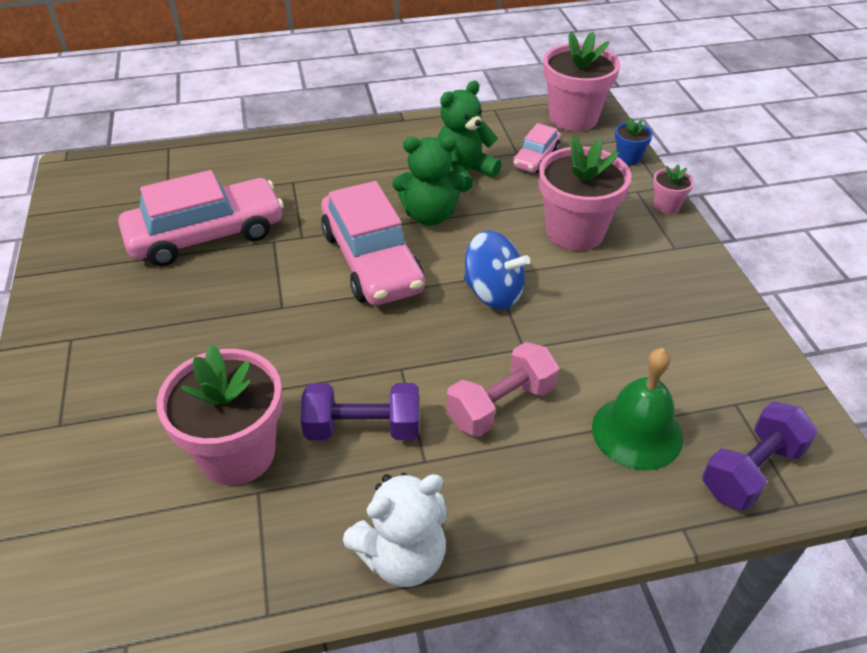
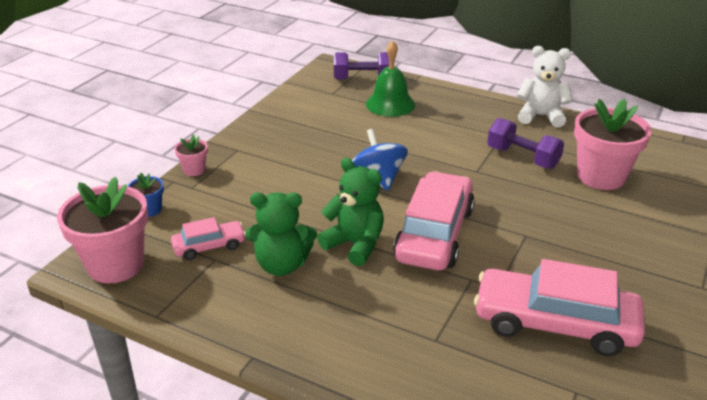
camera: 140 degrees left, 10 degrees down
(501, 405) = (440, 136): pink dumbbell -> none
(575, 232) = (277, 184): pink flower pot -> none

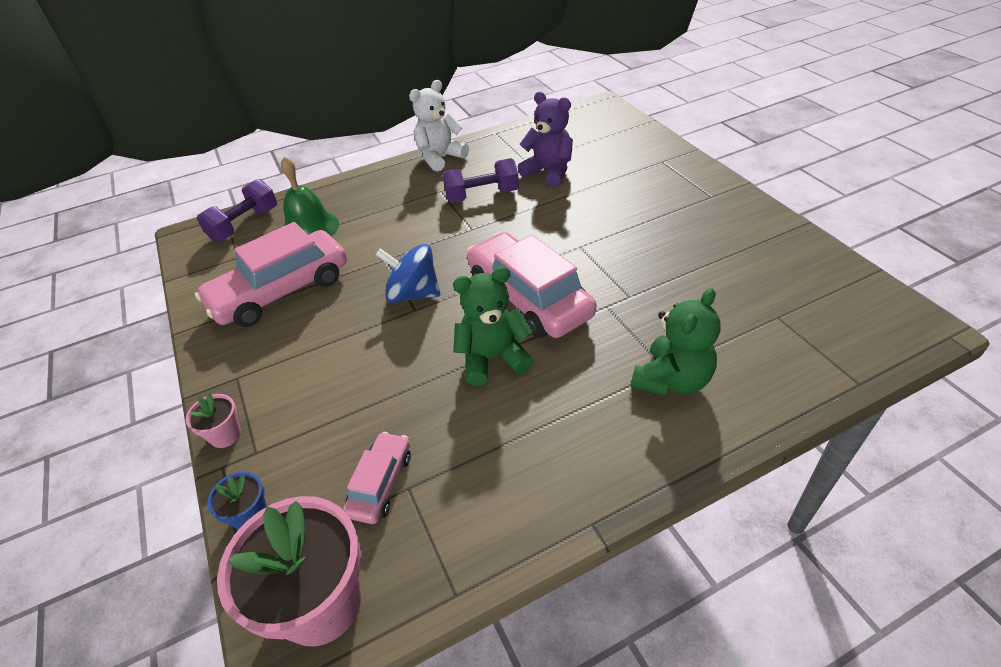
camera: 50 degrees left, 10 degrees up
(282, 265) = (471, 431): green teddy bear -> green teddy bear (672, 380)
(554, 323) = (696, 287): pink car -> pink car (281, 291)
(601, 176) = (549, 171): pink flower pot -> purple teddy bear

